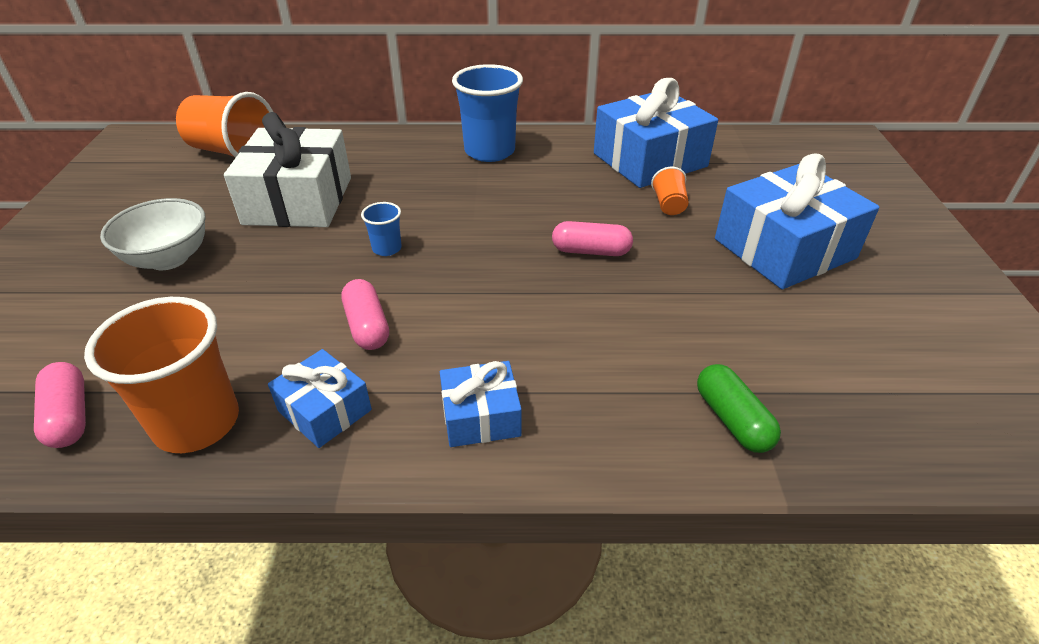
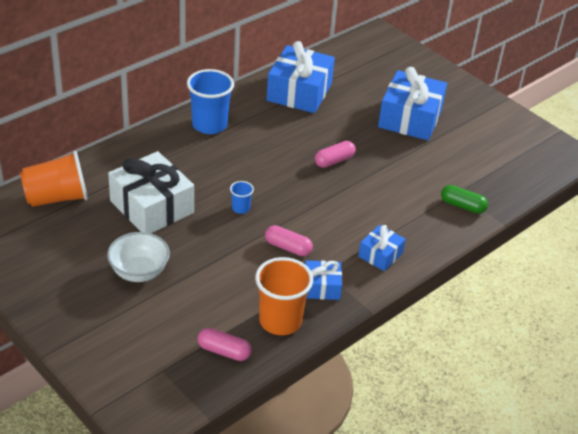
camera: 45 degrees left, 0 degrees up
(668, 205) = (339, 117): orange cup -> none

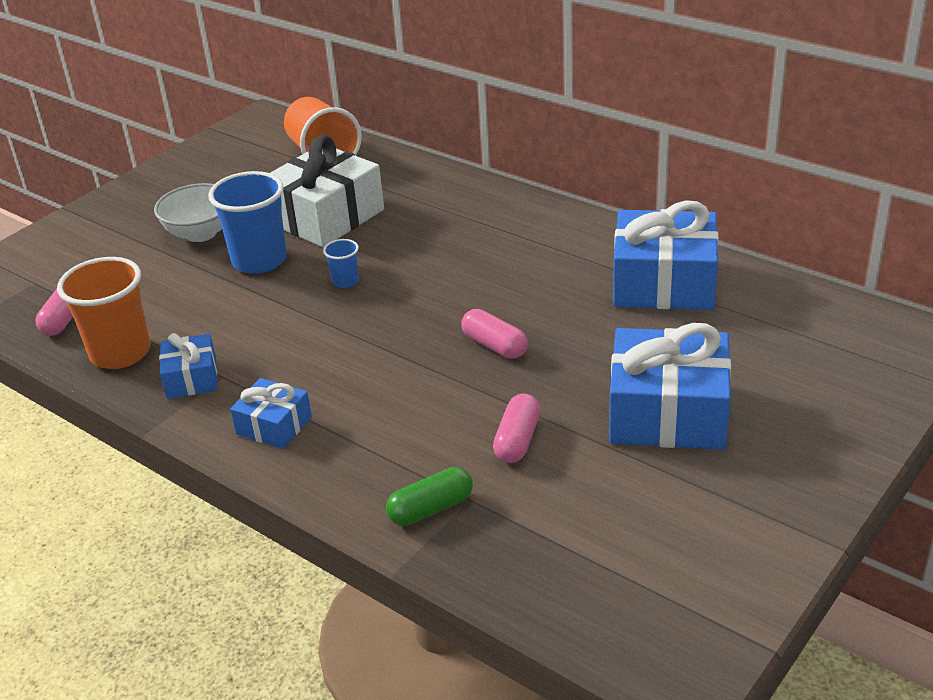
camera: 85 degrees right, 5 degrees down
(209, 125) = (525, 222): blue cup -> blue cup (259, 260)
(288, 247) = (271, 335): pink capsule -> pink capsule (517, 440)
(462, 206) = (431, 509): green capsule -> green capsule turned 45 degrees clockwise

